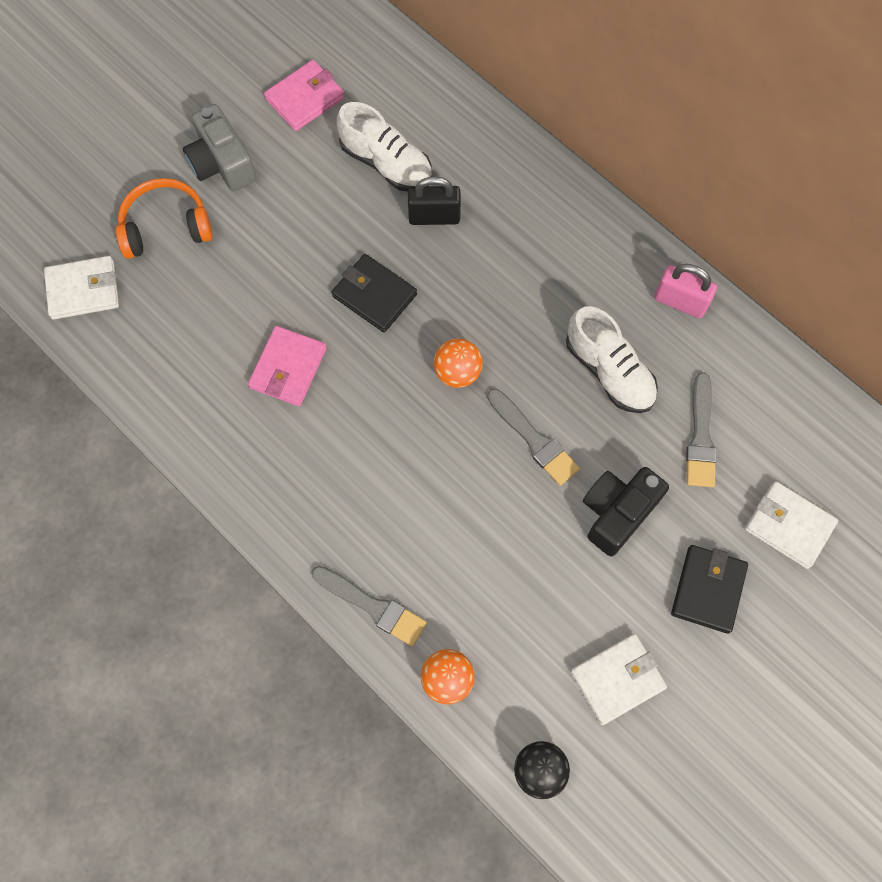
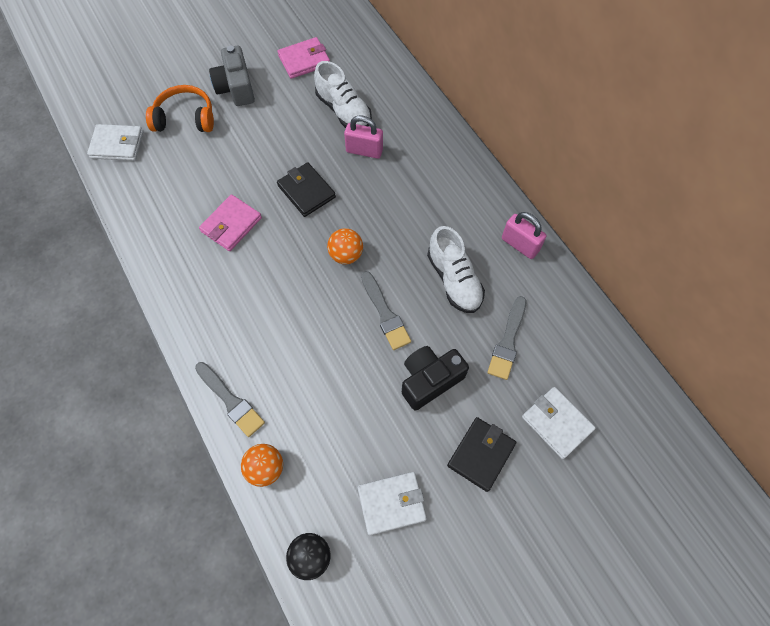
camera: 15 degrees right, 5 degrees down
(434, 217) = (364, 151): black padlock -> pink padlock

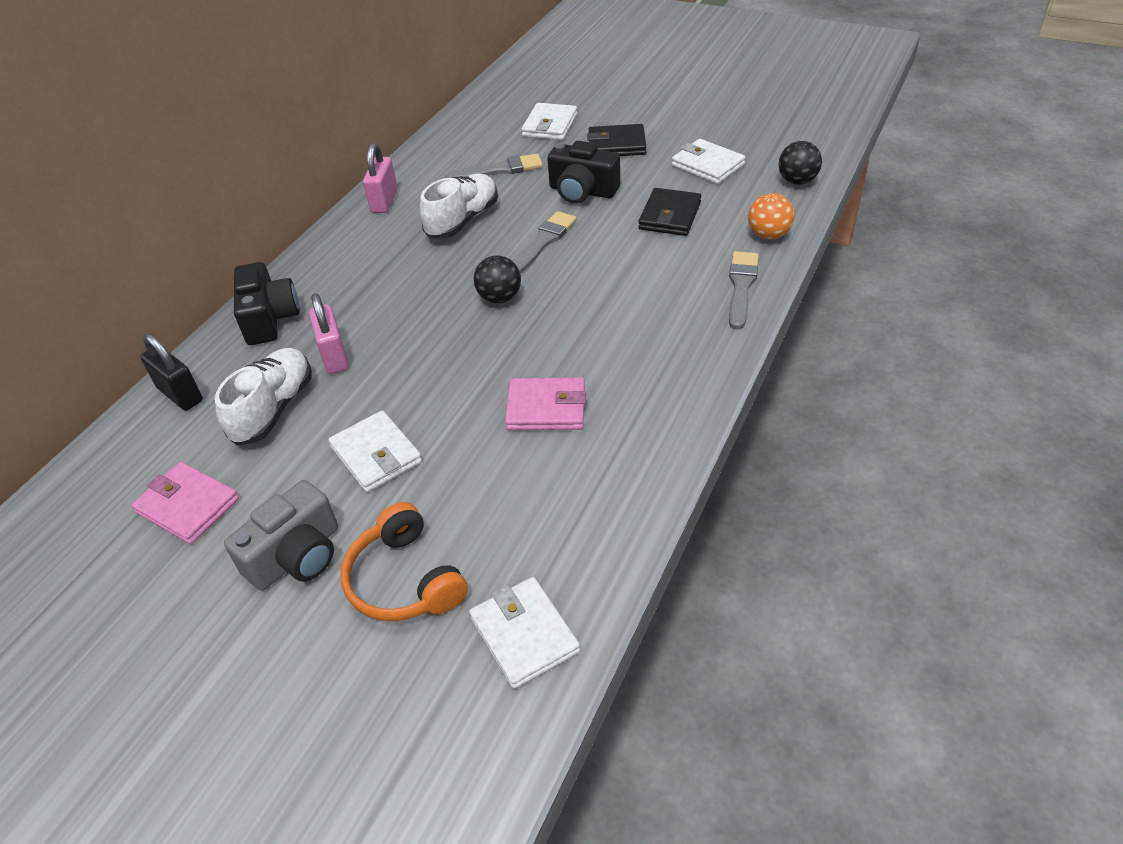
camera: 120 degrees left, 20 degrees down
(269, 138) = (376, 455): none -> white wallet
(306, 191) = (439, 371): black wallet -> black wallet (670, 216)
(346, 255) = (499, 298): orange ball -> black ball
(391, 78) = (180, 395): none -> black padlock
(427, 134) = (269, 319): none -> black camera

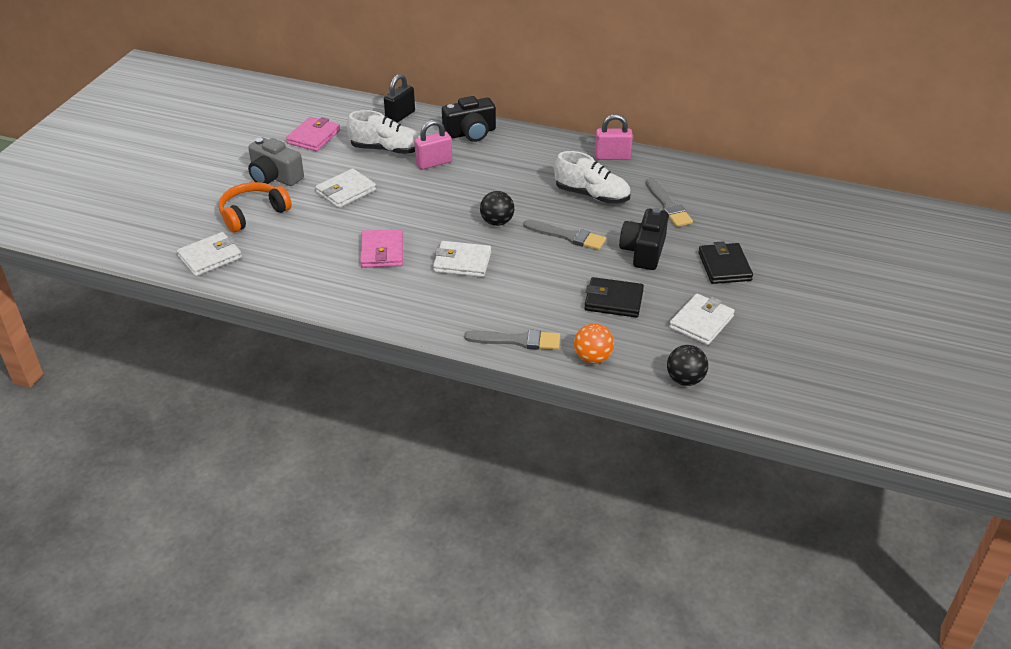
camera: 80 degrees right, 5 degrees down
(550, 125) = (749, 226): white wallet -> white wallet (462, 262)

